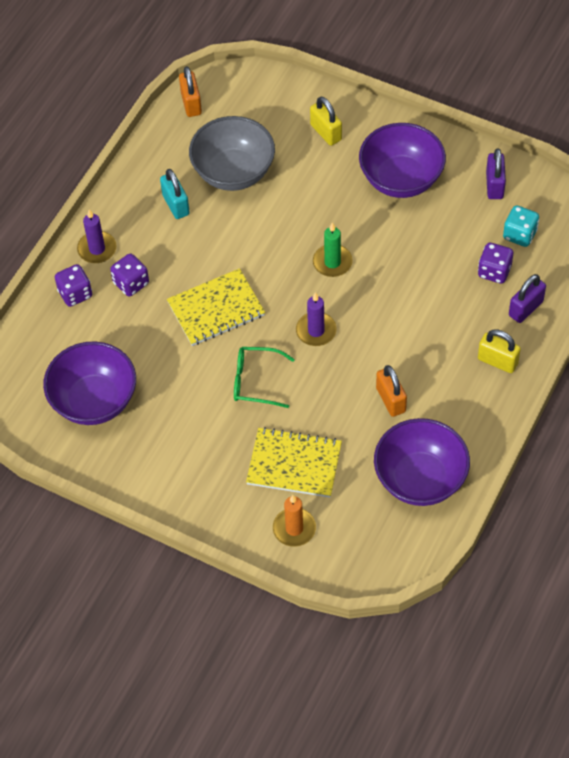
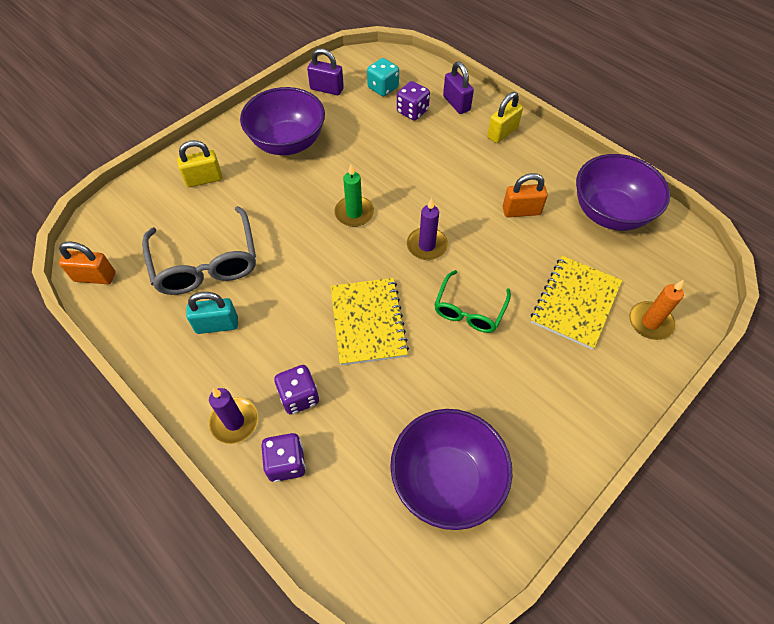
camera: 75 degrees left, 0 degrees up
(233, 172) = (206, 263): grey bowl -> grey glasses

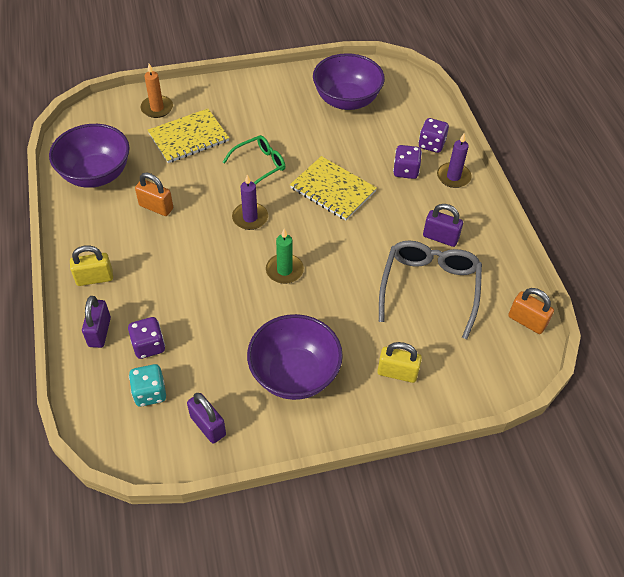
camera: 150 degrees left, 5 degrees down
(217, 325) = (440, 237): turquoise padlock -> purple padlock
(368, 322) = (332, 190): yellow notebook -> yellow notebook turned 75 degrees counterclockwise

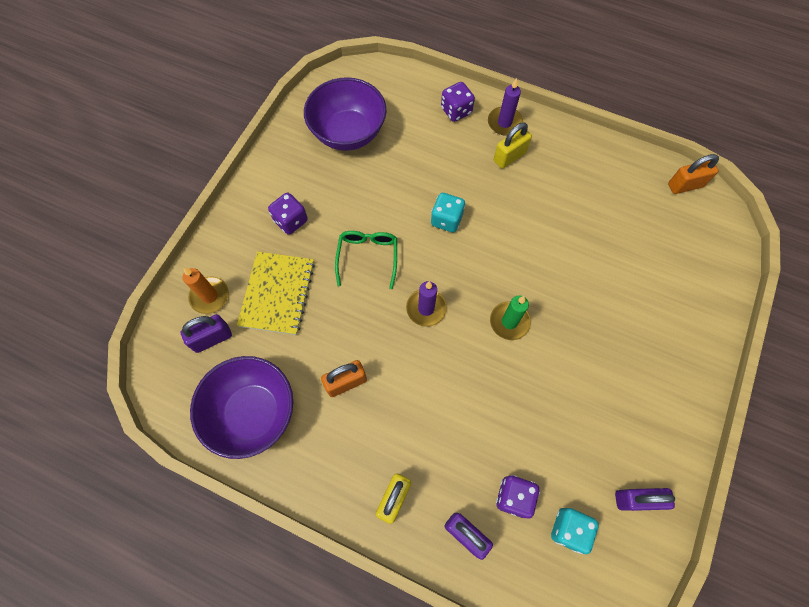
camera: 50 degrees left, 15 degrees up
(294, 374) = (627, 390): purple bowl -> none
(332, 190) = (446, 220): yellow notebook -> turquoise dice
(397, 372) = (675, 311): yellow padlock -> yellow padlock (509, 156)
(405, 171) = (470, 151): purple dice -> purple dice (291, 221)
(429, 288) = (608, 226): grey glasses -> none
(440, 237) = (561, 180): purple padlock -> purple padlock (212, 338)

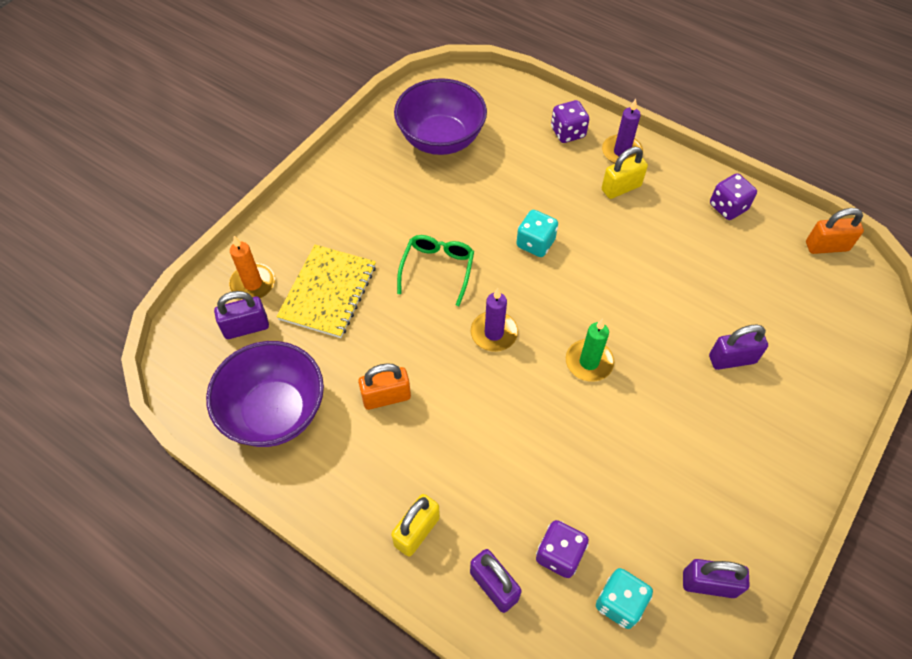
camera: 10 degrees right, 10 degrees down
(291, 221) = (358, 220): purple dice -> purple dice (728, 207)
(624, 300) = (732, 359): none -> purple padlock

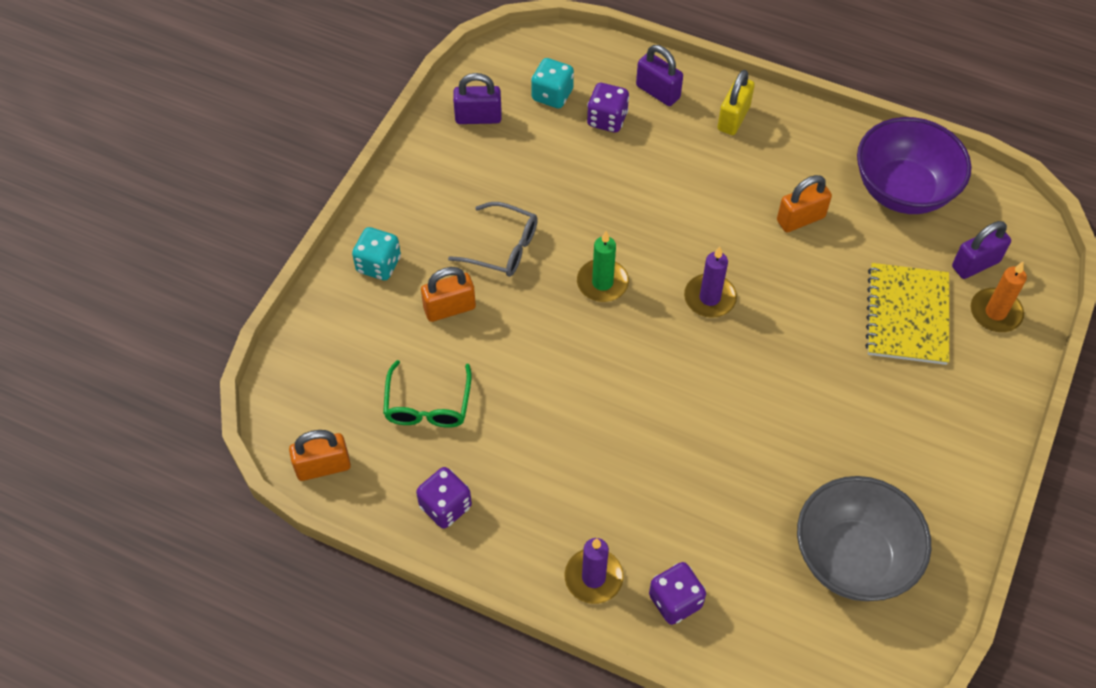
camera: 170 degrees right, 0 degrees up
(437, 269) = (794, 361): green glasses -> green glasses (428, 405)
(441, 139) = (853, 558): purple bowl -> grey bowl
(535, 243) = (686, 414): turquoise dice -> turquoise dice (378, 265)
(621, 188) = (589, 515): yellow padlock -> none
(682, 413) = (503, 247): none -> grey glasses
(732, 359) = (449, 308): purple padlock -> orange padlock

